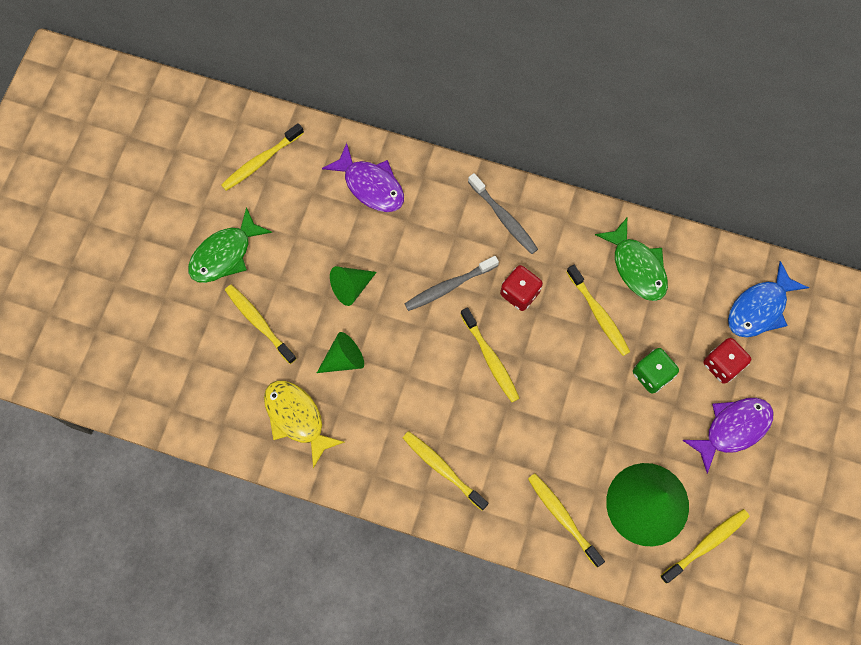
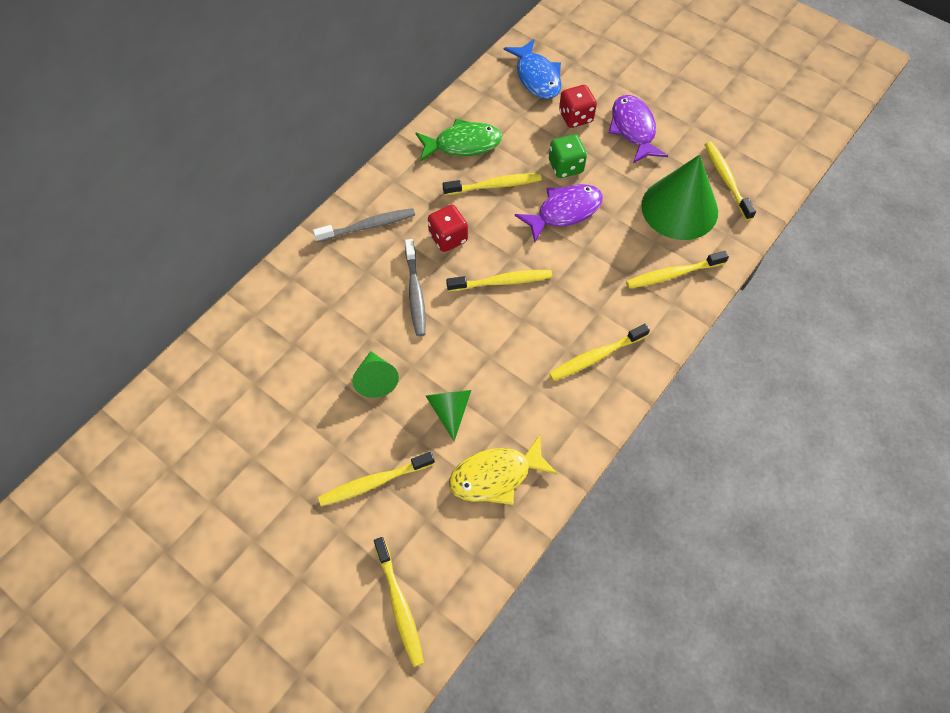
camera: 70 degrees left, 10 degrees down
(225, 254) = (278, 494): green fish -> none
(261, 161) = (190, 423): yellow toothbrush -> yellow toothbrush (399, 605)
(370, 185) = (275, 327): purple fish -> purple fish (564, 212)

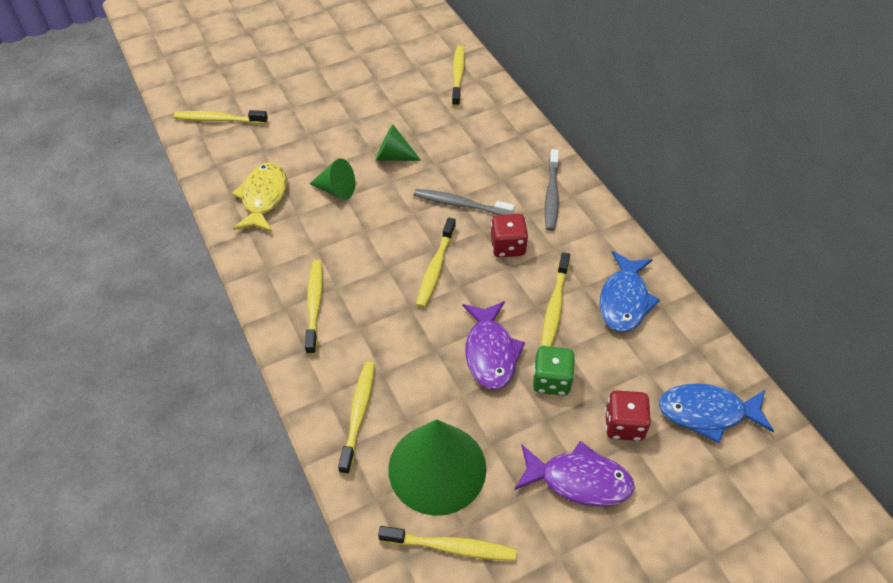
camera: 115 degrees right, 10 degrees down
(374, 482) = (311, 132): yellow toothbrush -> yellow toothbrush (458, 76)
(463, 144) = (624, 300): green fish -> blue fish

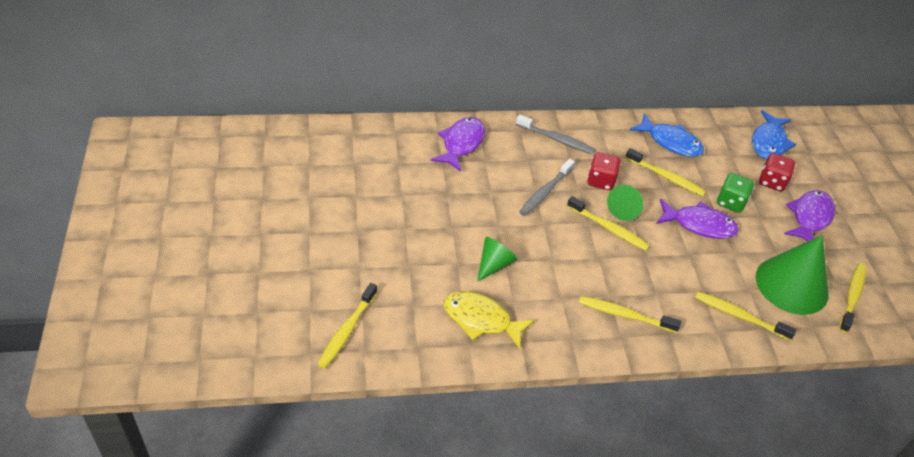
camera: 75 degrees left, 5 degrees down
(393, 156) = (468, 215): green cone -> green cone (624, 209)
(458, 76) = (384, 141): yellow toothbrush -> none
(491, 126) = (461, 144): none -> purple fish

